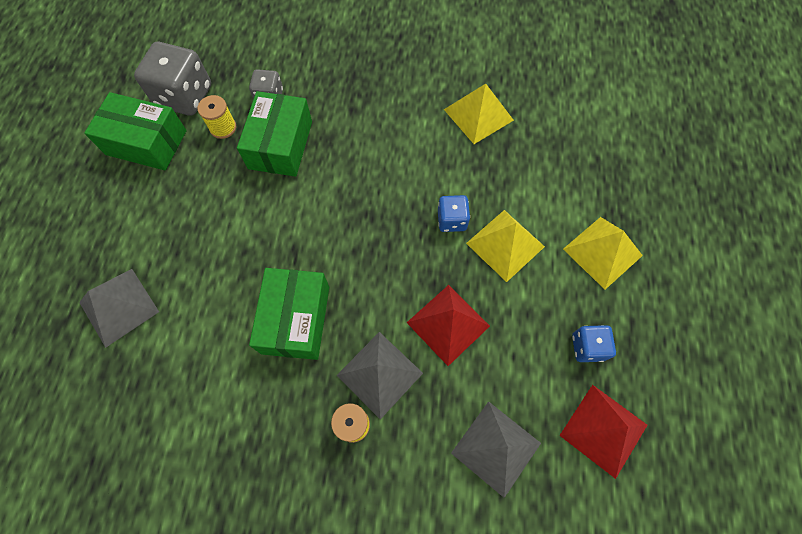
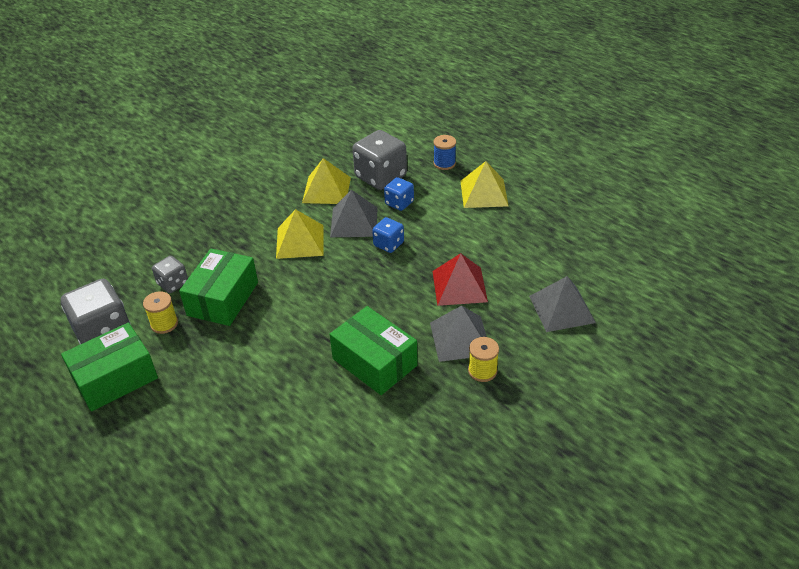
camera: 50 degrees left, 25 degrees down
(119, 307) = (247, 467): grey pyramid -> grey pyramid (354, 222)
(280, 145) = (222, 299): green box -> green box turned 60 degrees clockwise
(505, 245) = (433, 230): yellow pyramid -> yellow pyramid (300, 241)
(538, 144) = (380, 177): none -> grey dice
(587, 347) = (537, 234): blue dice -> blue dice (399, 203)
(603, 430) = (593, 256): red pyramid -> none
(612, 183) = (444, 163): none -> blue spool

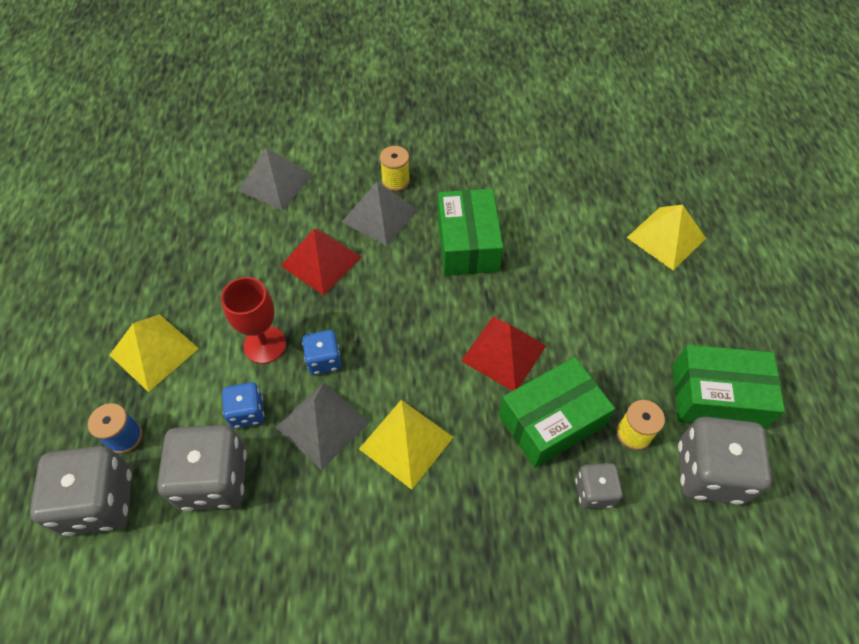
camera: 140 degrees left, 15 degrees up
(283, 313) = (503, 353): none -> red pyramid
(326, 190) = (296, 513): yellow pyramid -> yellow pyramid (666, 238)
(421, 144) = (99, 501): none -> grey dice
(431, 230) = (265, 345): none -> red goblet

